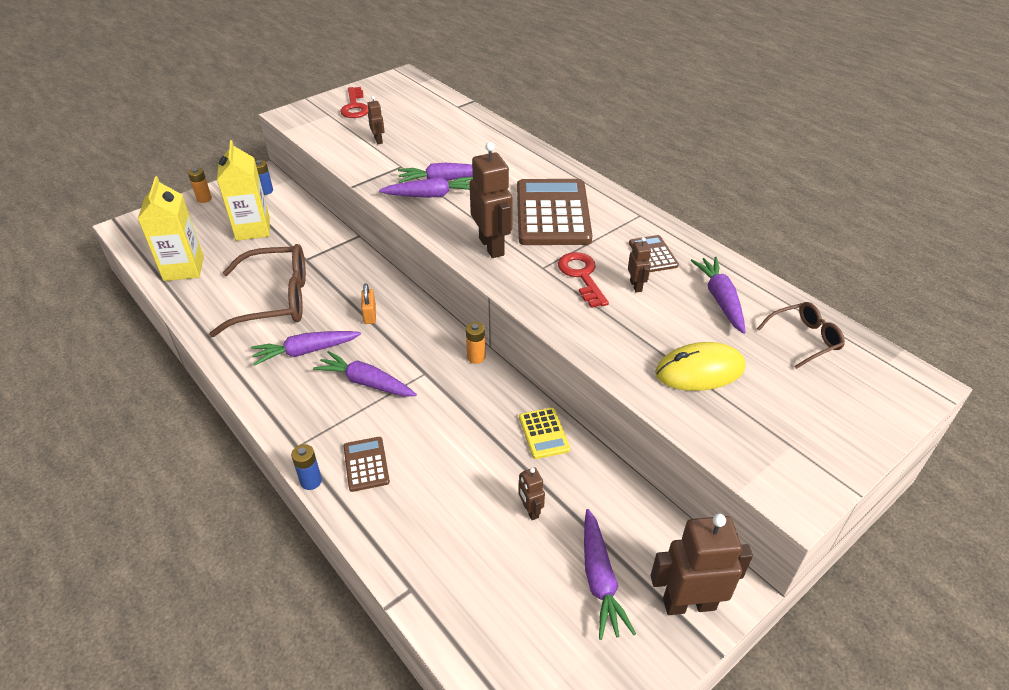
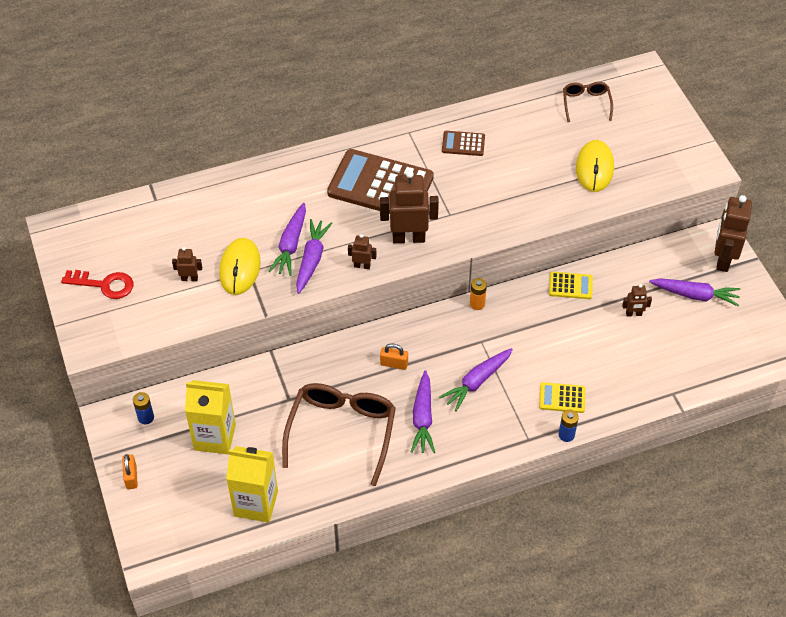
camera: 70 degrees left, 10 degrees up
(204, 199) = (131, 477): orange battery -> orange padlock
(366, 464) = (562, 398): brown calculator -> yellow calculator
(402, 161) = (240, 268): none -> yellow mouse
(582, 276) = (471, 194): red key -> none
(636, 286) = (496, 167): brown robot -> brown robot (362, 266)
(720, 299) = (530, 128): purple carrot -> none

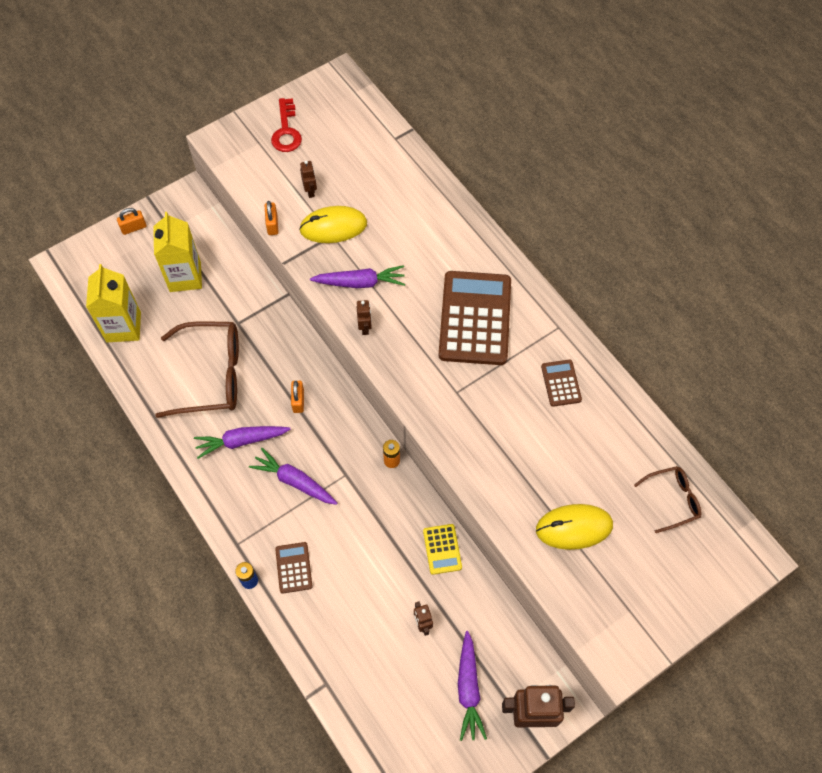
camera: 75 degrees right, 10 degrees up
(146, 417) = (194, 220): blue battery -> none
(216, 316) = (272, 224): none -> orange padlock
(291, 245) = (373, 260): purple carrot -> none
(408, 238) = (413, 360): brown robot -> none
(562, 398) = (294, 567): yellow calculator -> brown calculator

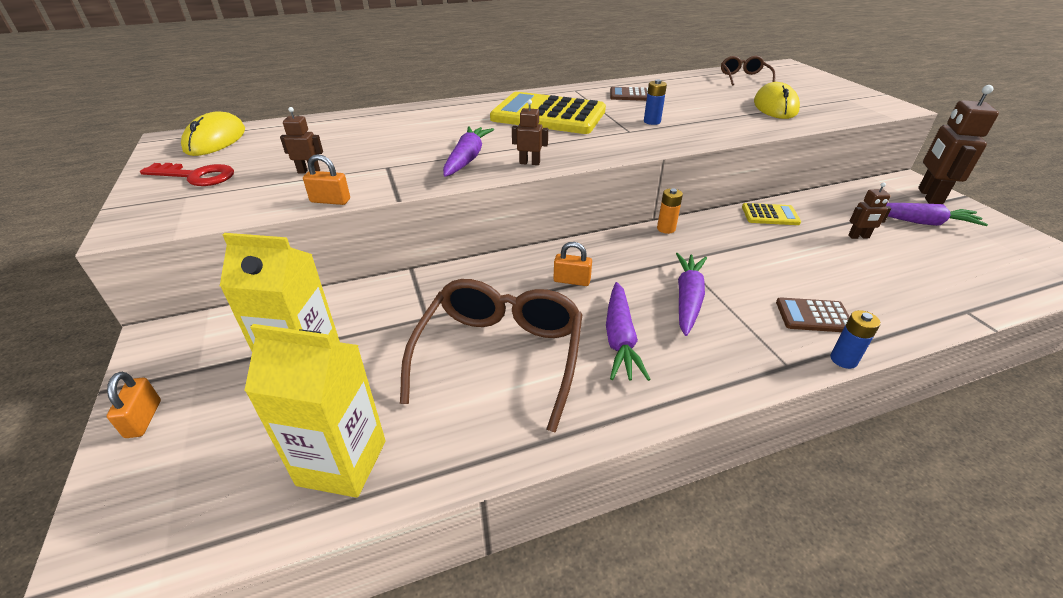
camera: 75 degrees left, 25 degrees down
(294, 481) = (687, 299): purple carrot -> purple carrot turned 150 degrees clockwise
(333, 227) = (376, 164): yellow mouse -> yellow mouse (215, 140)
(475, 318) = (548, 115): brown calculator -> yellow calculator
(487, 409) = (652, 122): none -> blue battery

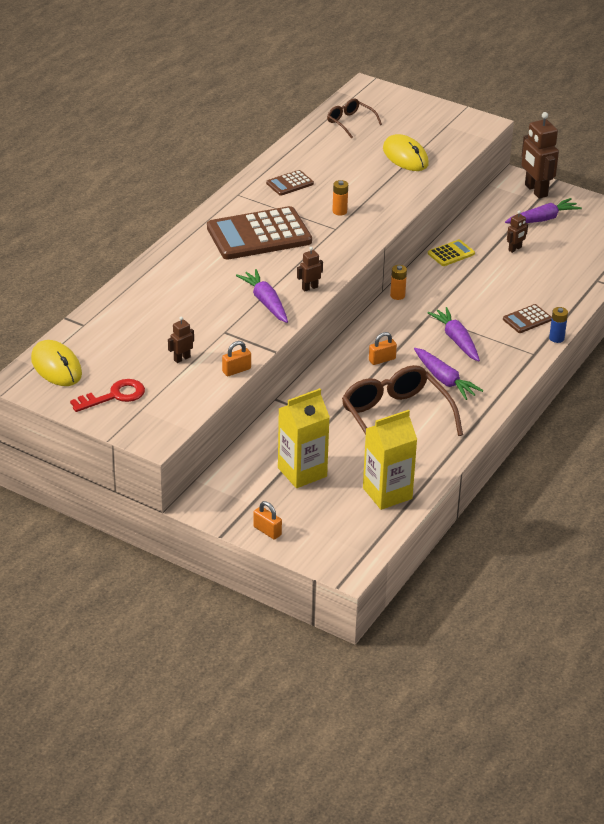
camera: 40 degrees left, 0 degrees up
(548, 115) = (259, 235): yellow calculator -> brown calculator
(652, 122) = (339, 211): blue battery -> orange battery

